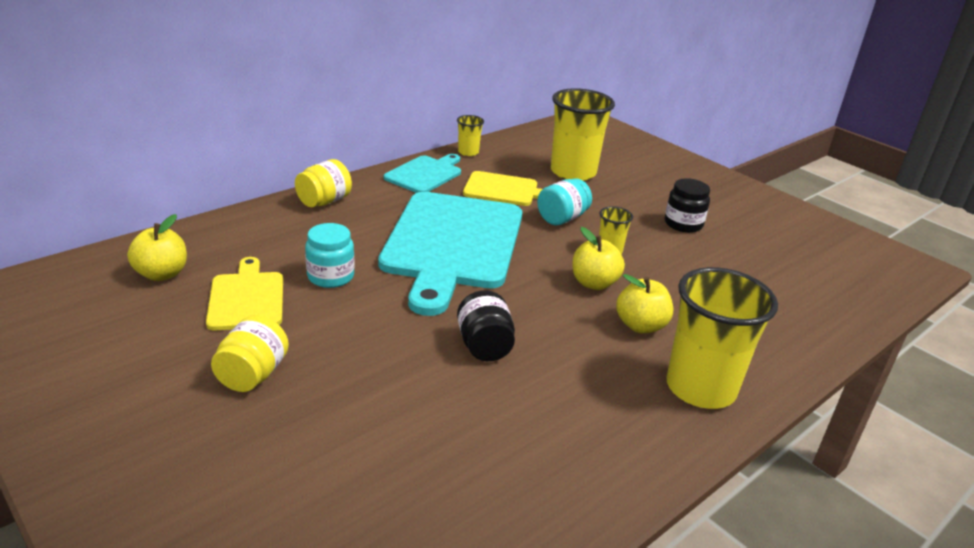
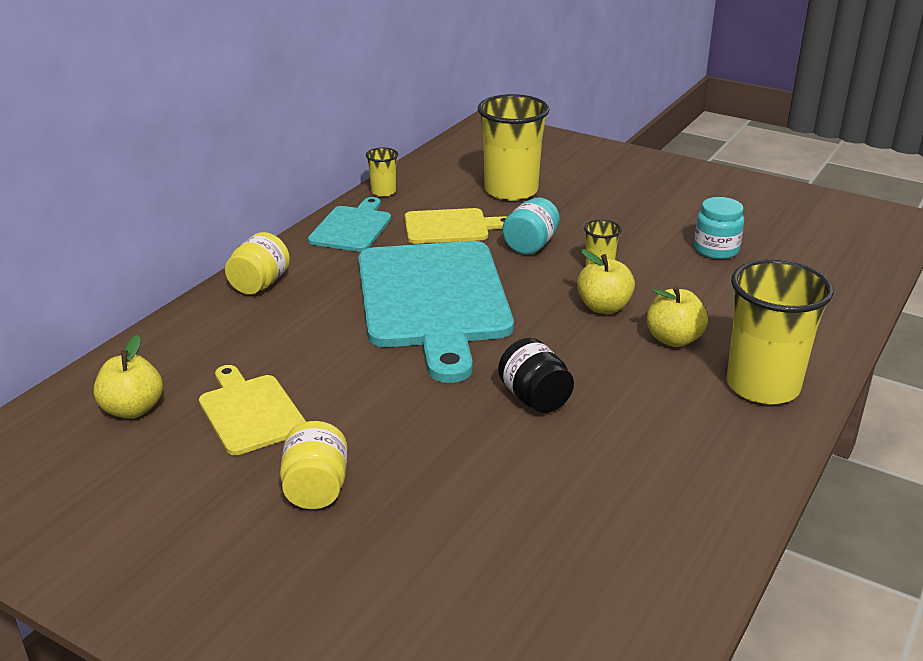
camera: 15 degrees left, 0 degrees up
(330, 276) = (326, 366): turquoise jar -> turquoise jar (716, 250)
(683, 224) = (655, 224): black jar -> none

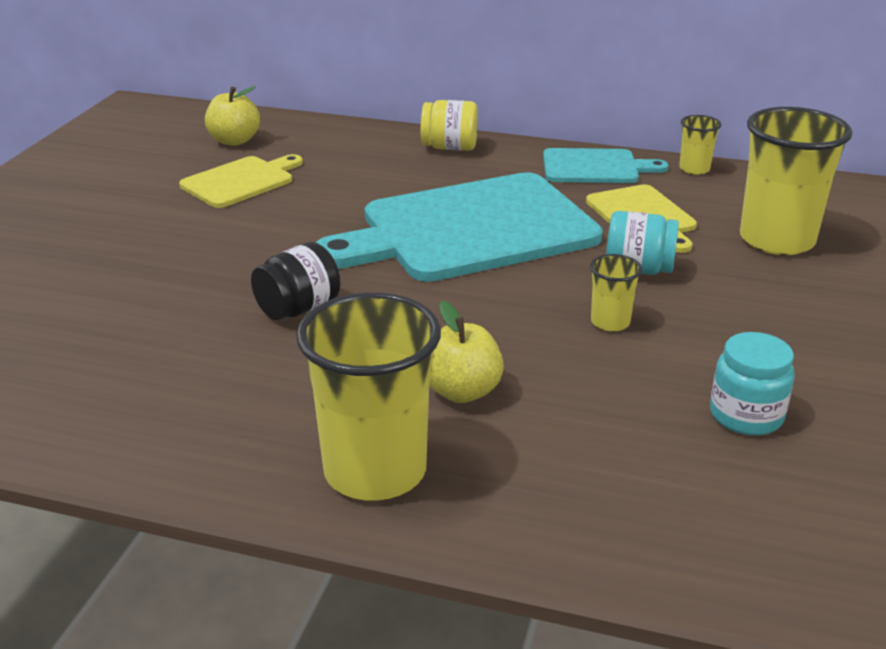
camera: 75 degrees right, 0 degrees up
(316, 489) = (137, 225): yellow jar -> none
(604, 307) = (514, 334): yellow apple -> none

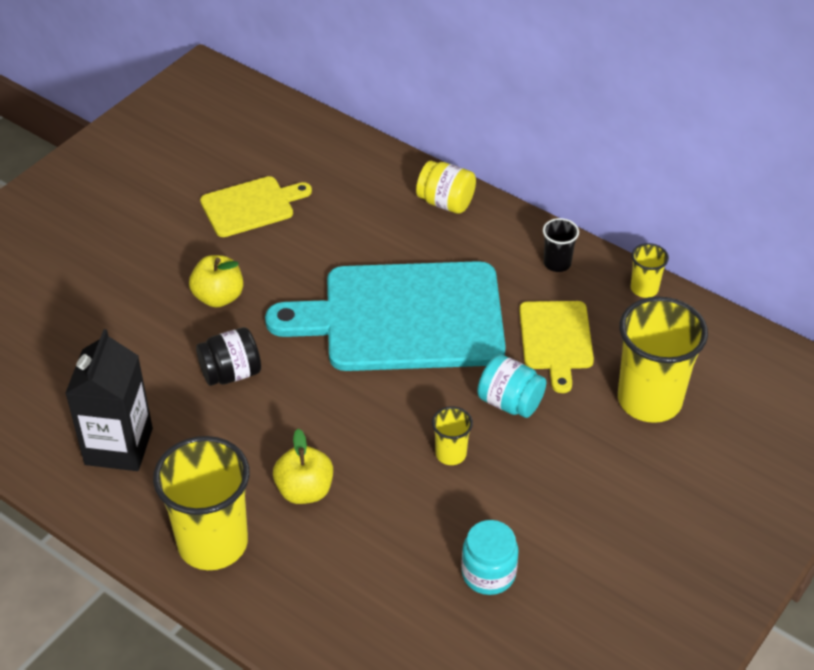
camera: 20 degrees right, 15 degrees up
(186, 403) = (119, 446): none -> black carton
(234, 140) = (268, 147): yellow apple -> yellow apple (218, 297)
(595, 167) = (557, 263): turquoise cutting board -> black cup

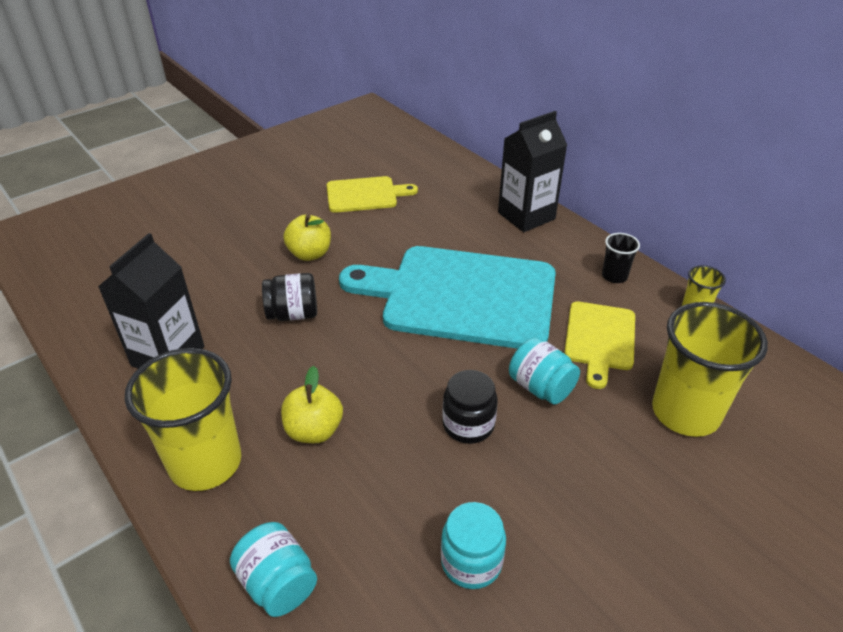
camera: 15 degrees right, 5 degrees down
(327, 628) = (278, 583): none -> turquoise jar
(446, 202) = (526, 216): yellow jar -> black carton
(451, 454) = (468, 424): yellow cup -> black jar

